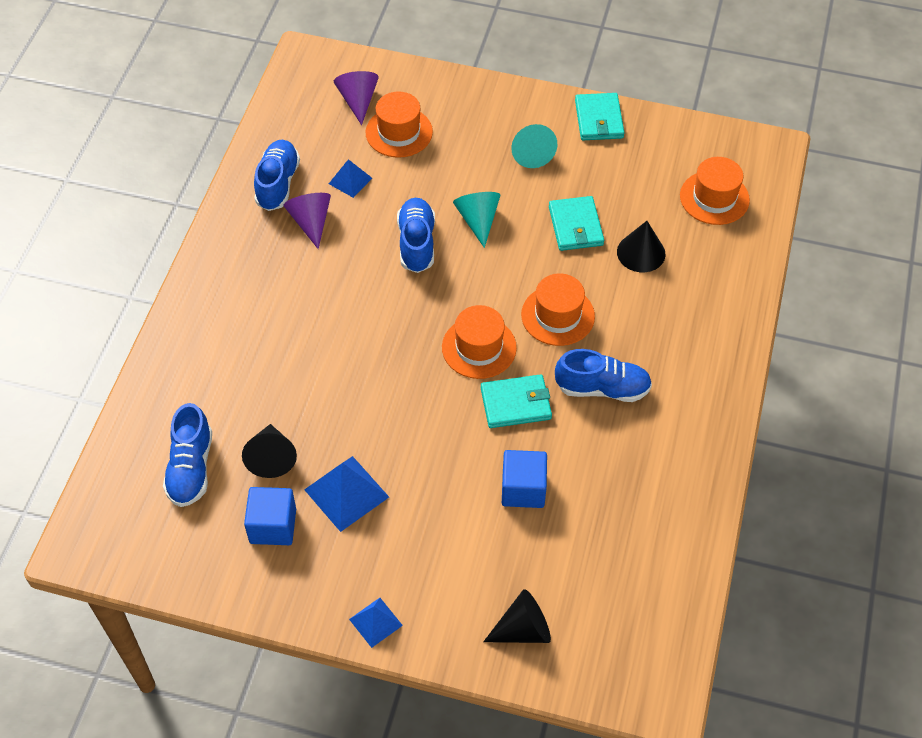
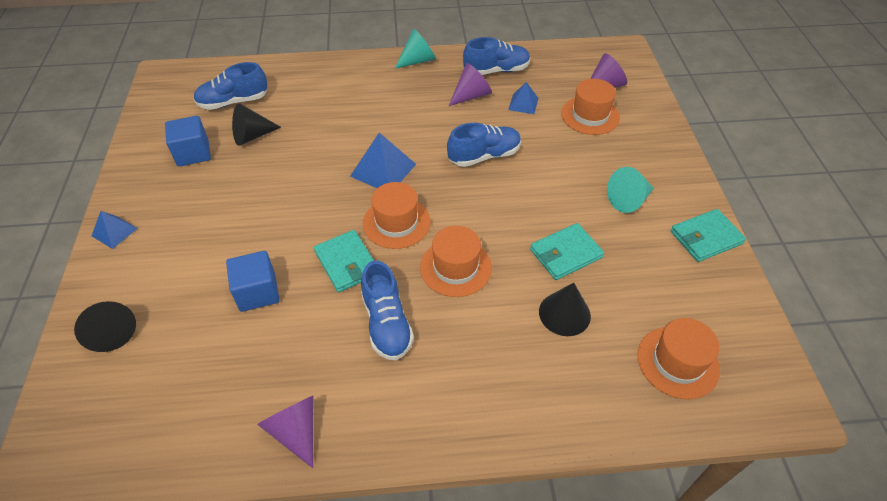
camera: 70 degrees right, 5 degrees down
(346, 493) = (229, 183): blue pyramid -> blue pyramid (383, 170)
(478, 220) = (530, 186): turquoise cone -> turquoise cone (418, 60)
(689, 484) = (295, 431): none -> purple cone

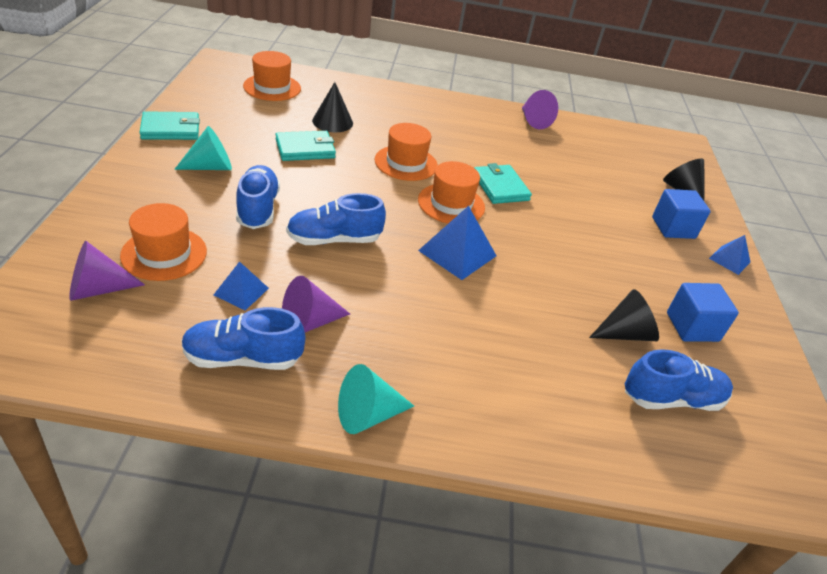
camera: 175 degrees left, 10 degrees down
(258, 292) = (575, 186): blue cube -> blue cube (673, 228)
(387, 323) = (470, 147): blue shoe -> blue shoe (258, 209)

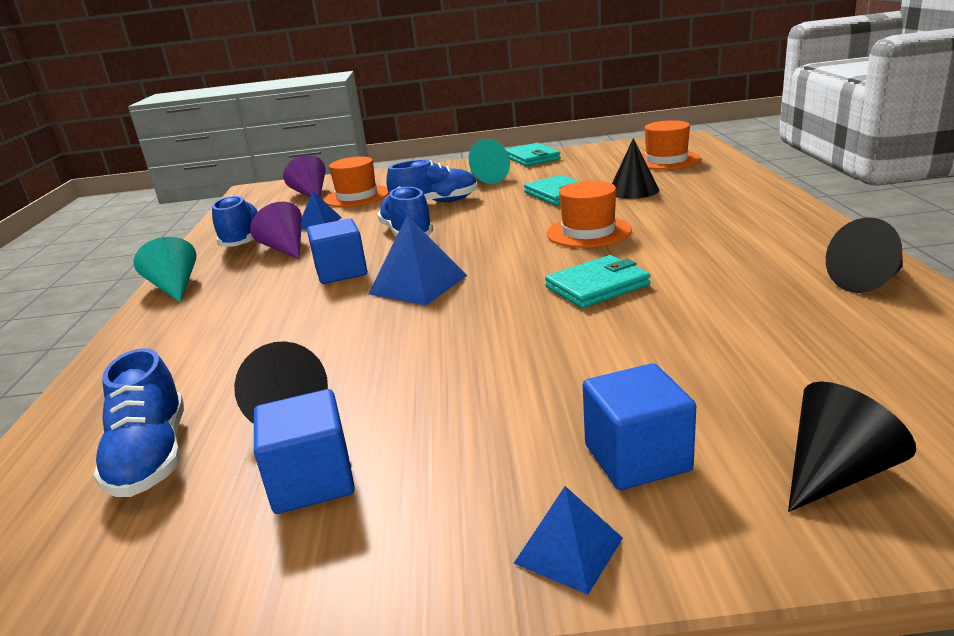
camera: 90 degrees right, 15 degrees down
(404, 289) = (341, 272): none -> blue cube
(451, 204) = (520, 266): orange hat -> none
(533, 121) = (868, 281): purple cone -> black cone

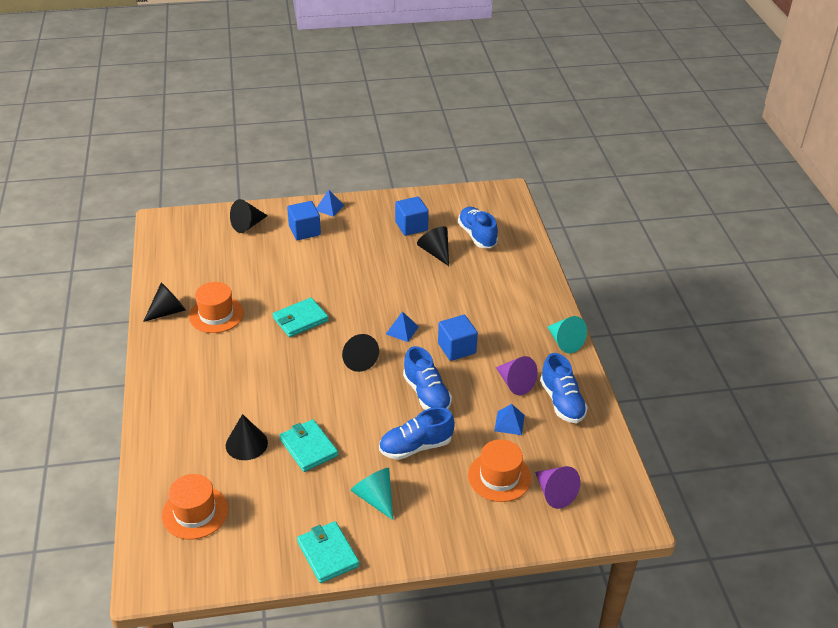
camera: 170 degrees right, 15 degrees up
(418, 284) = (402, 330): blue pyramid -> blue pyramid, size x0.60
(496, 253) = (358, 360): none -> black cone
(588, 232) = (295, 379): orange hat -> orange hat (216, 314)

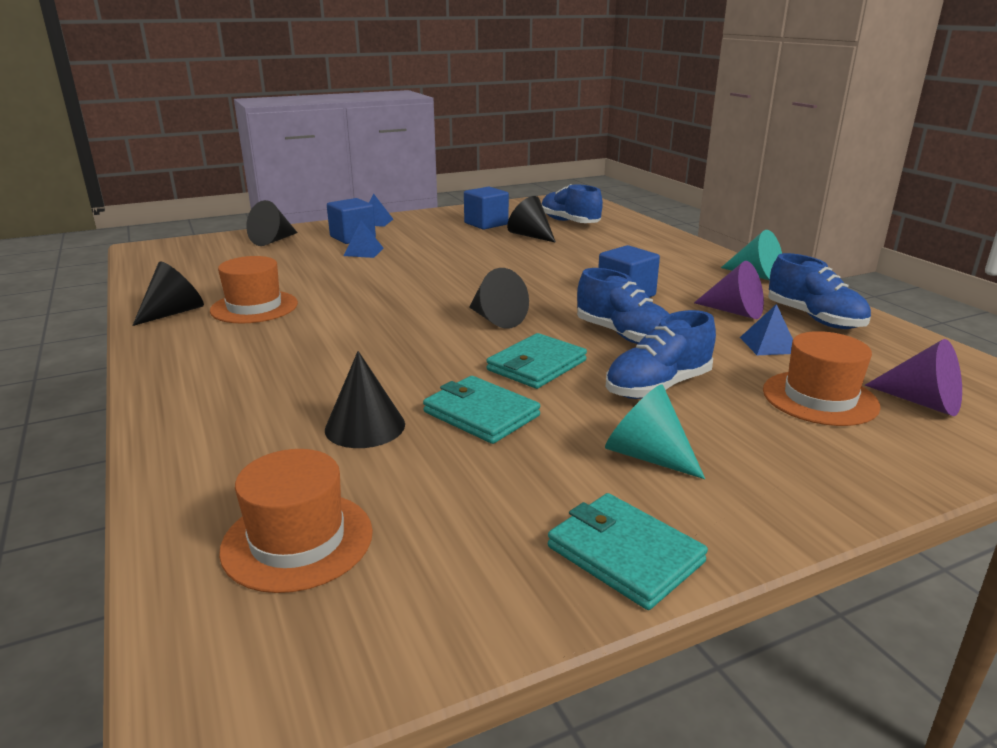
camera: 15 degrees left, 15 degrees down
(300, 319) = (387, 297): turquoise wallet -> turquoise wallet (536, 365)
(402, 330) = (538, 290): blue pyramid -> blue pyramid (363, 252)

